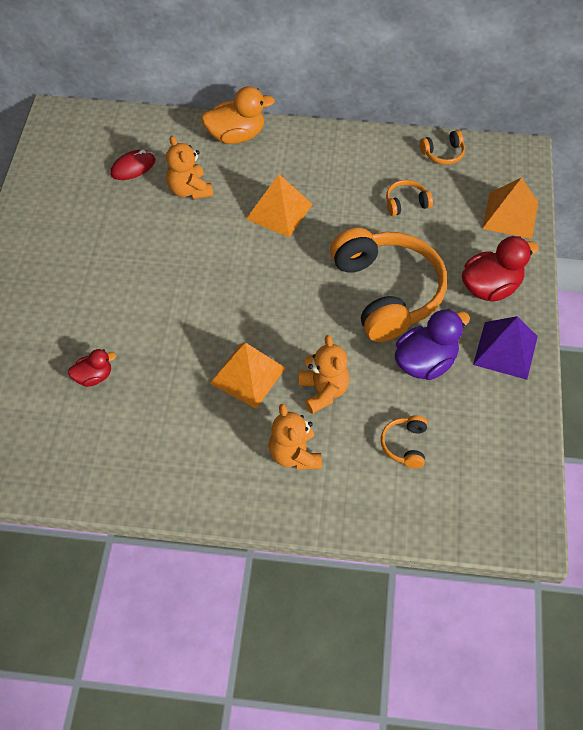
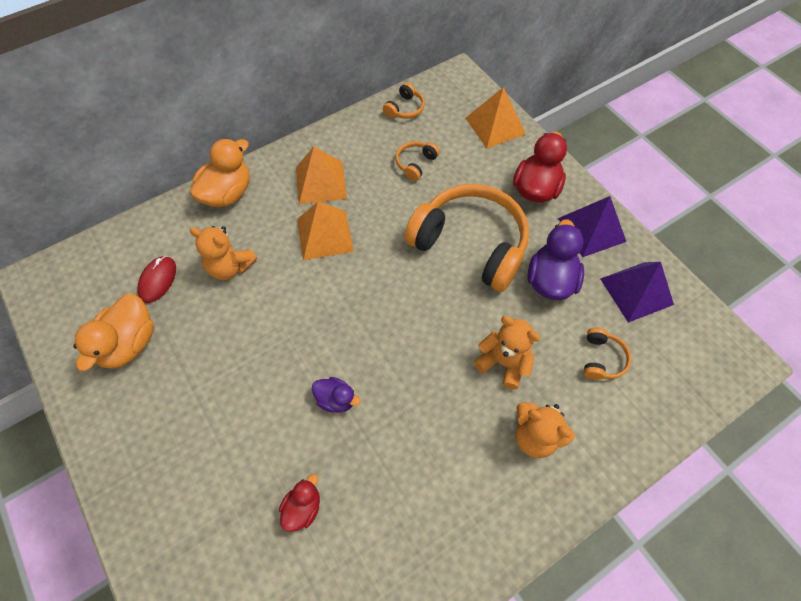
camera: 40 degrees left, 5 degrees up
(79, 197) = (129, 343): none -> orange duck
(178, 328) = (336, 399): none -> purple duck
(247, 375) = (433, 396): orange pyramid -> orange pyramid (321, 182)
(405, 445) = (602, 359): orange headphones -> orange headphones turned 135 degrees counterclockwise
(491, 420) = (636, 291): none -> purple pyramid

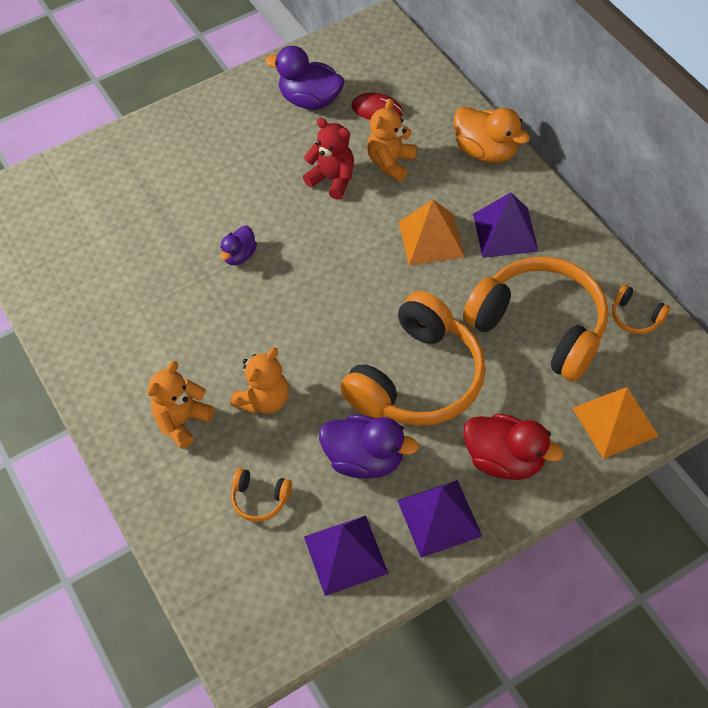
camera: 95 degrees right, 5 degrees down
(129, 343) = (310, 100): orange duck -> purple duck
(245, 317) = (332, 179): none -> red teddy bear
(303, 507) = (145, 235): red duck -> none
(321, 182) = (505, 232): orange pyramid -> purple pyramid
(415, 163) = (540, 326): orange headphones -> orange headphones, size x2.46

